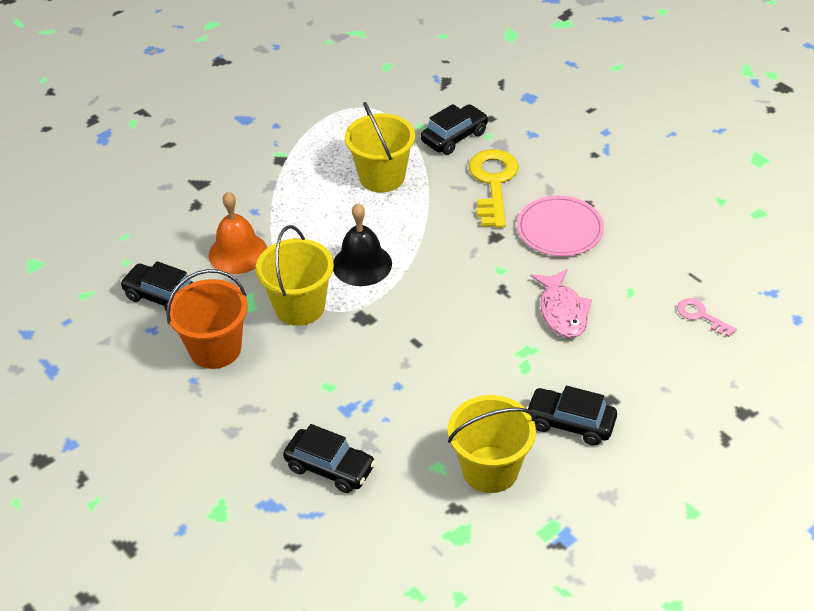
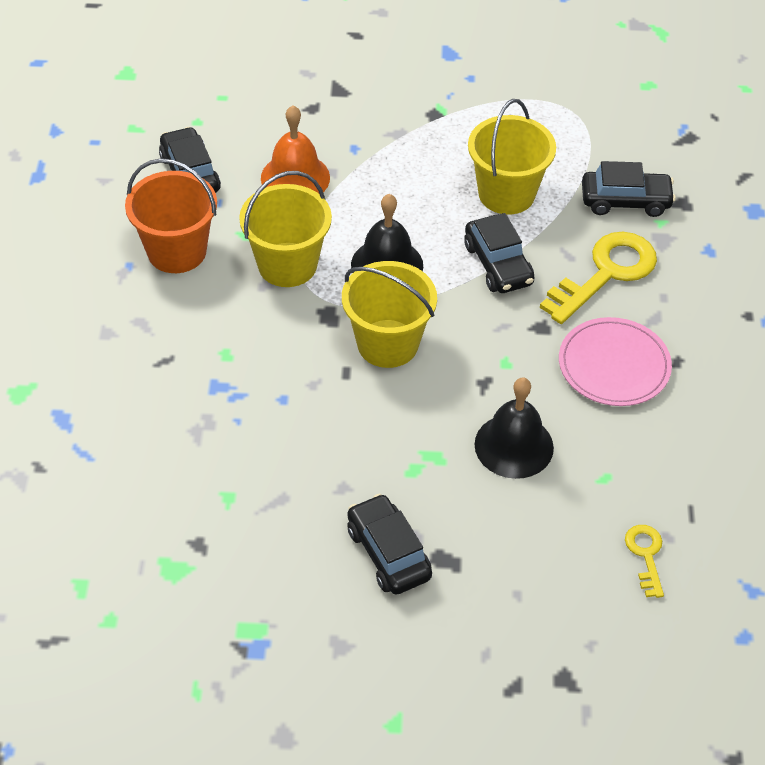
camera: 40 degrees right, 5 degrees up
(330, 467) = (143, 425): black car -> black car (498, 264)
(490, 469) = (267, 536): yellow bucket -> yellow bucket (387, 343)
(562, 311) = (514, 446): pink fish -> black bell
(701, 316) = (645, 555): pink key -> yellow key

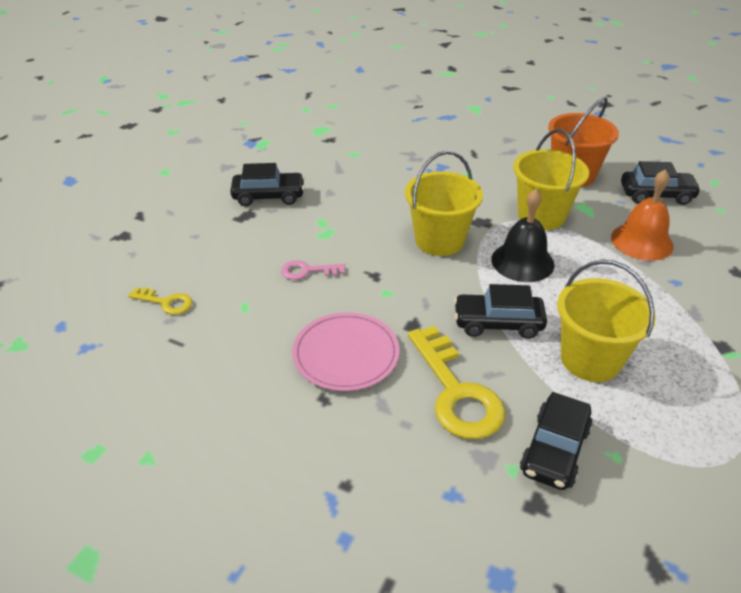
camera: 115 degrees right, 10 degrees down
(514, 446) = (307, 271): black bell -> pink key

